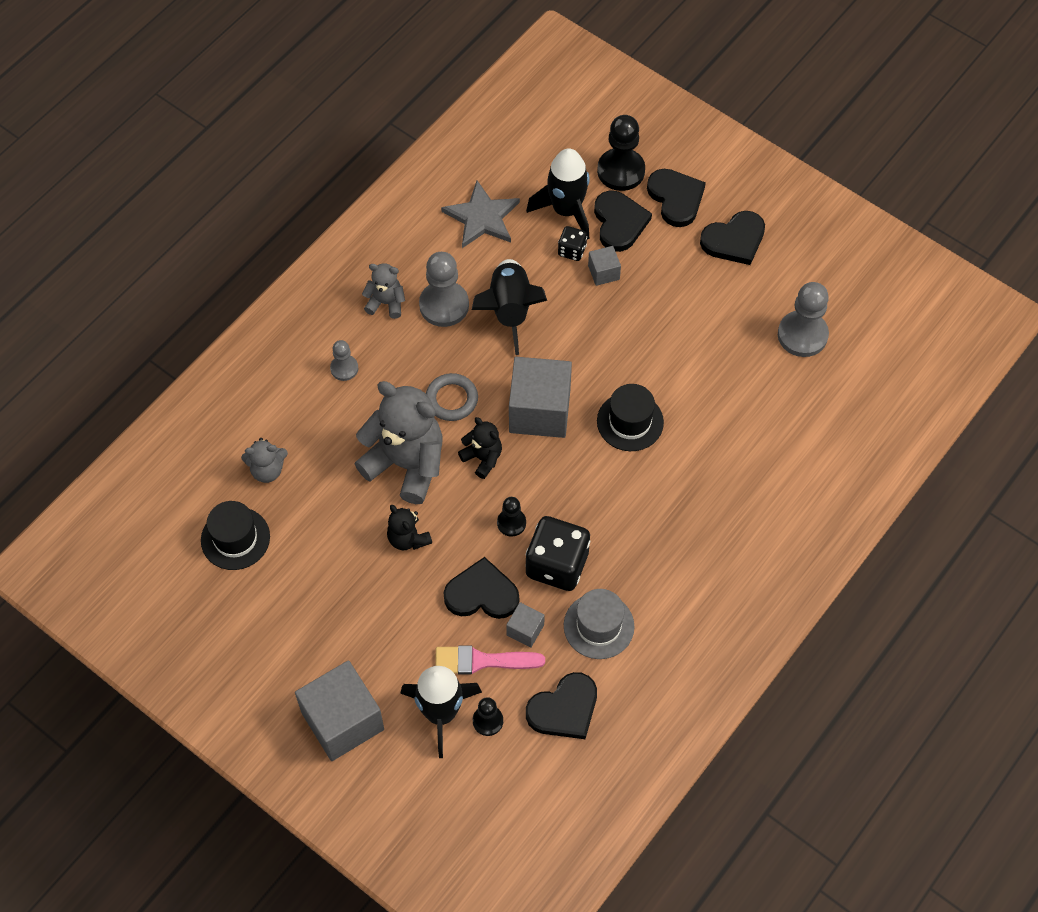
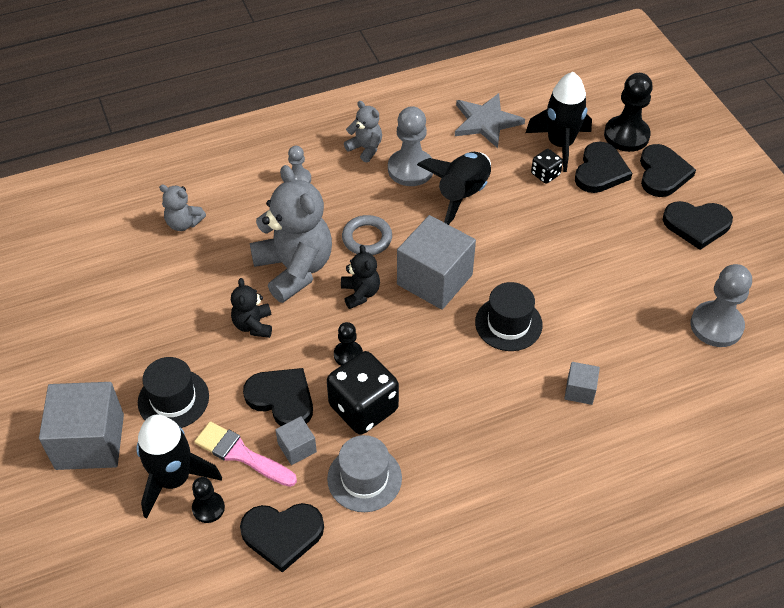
camera: 30 degrees right, 10 degrees down
(235, 538) = (120, 260): black hat -> black hat (173, 399)
(603, 272) = (562, 201): grey cube -> grey cube (580, 390)

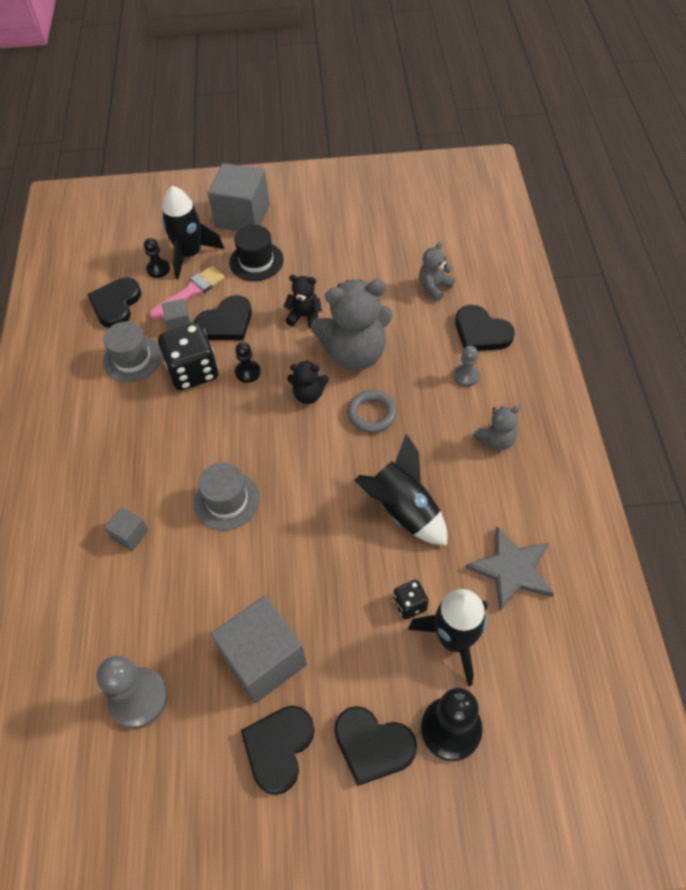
camera: 110 degrees right, 5 degrees up
(410, 169) = (454, 473): grey pawn -> none
(434, 279) = (302, 455): grey cube -> grey cube (263, 659)
(508, 323) = (227, 500): black hat -> grey hat
(600, 171) = (398, 669): black heart -> black heart (481, 332)

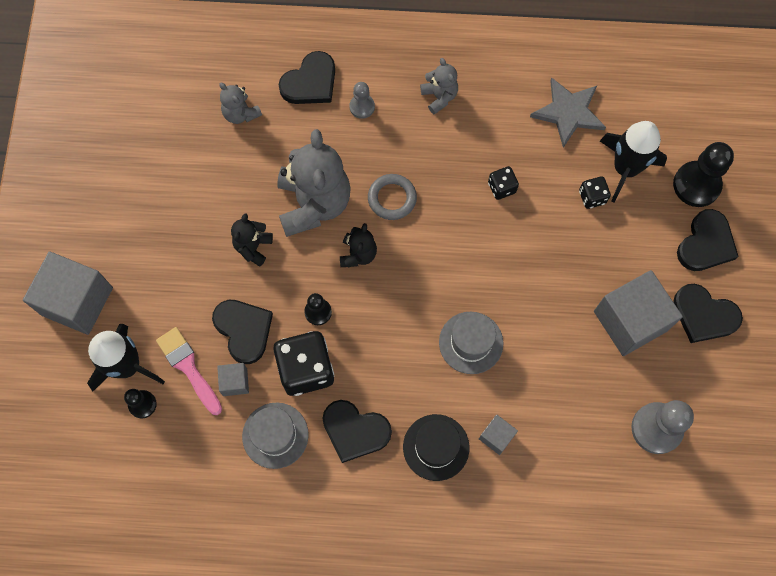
camera: 85 degrees left, 15 degrees up
(116, 304) = (188, 455): black heart -> black heart (355, 431)
(256, 261) = (157, 291): black hat -> black hat (436, 447)
(403, 510) = (501, 188): black rocket -> black dice

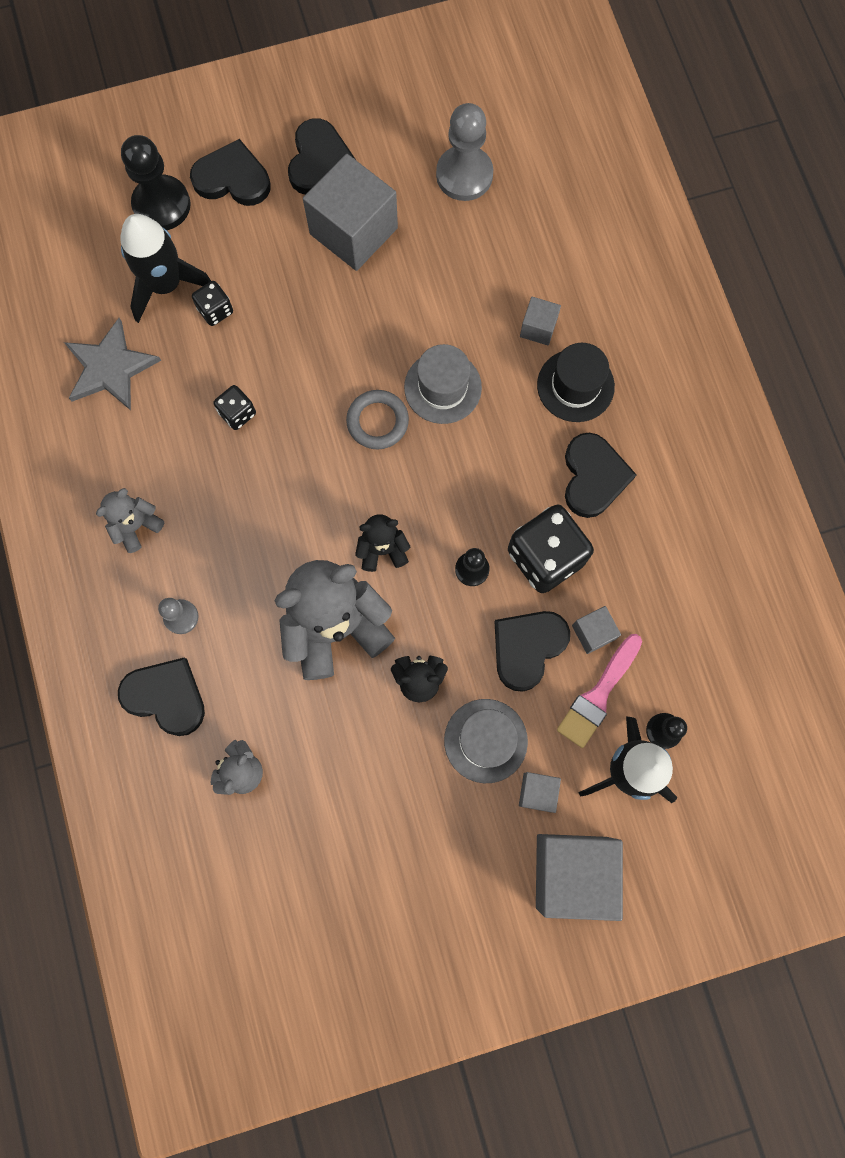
camera: 110 degrees left, 5 degrees up
(140, 298) = (537, 792): none -> grey cube
(275, 435) = (634, 562): grey hat -> grey hat (485, 740)
(392, 198) = (295, 535): grey ring -> grey ring (377, 421)

